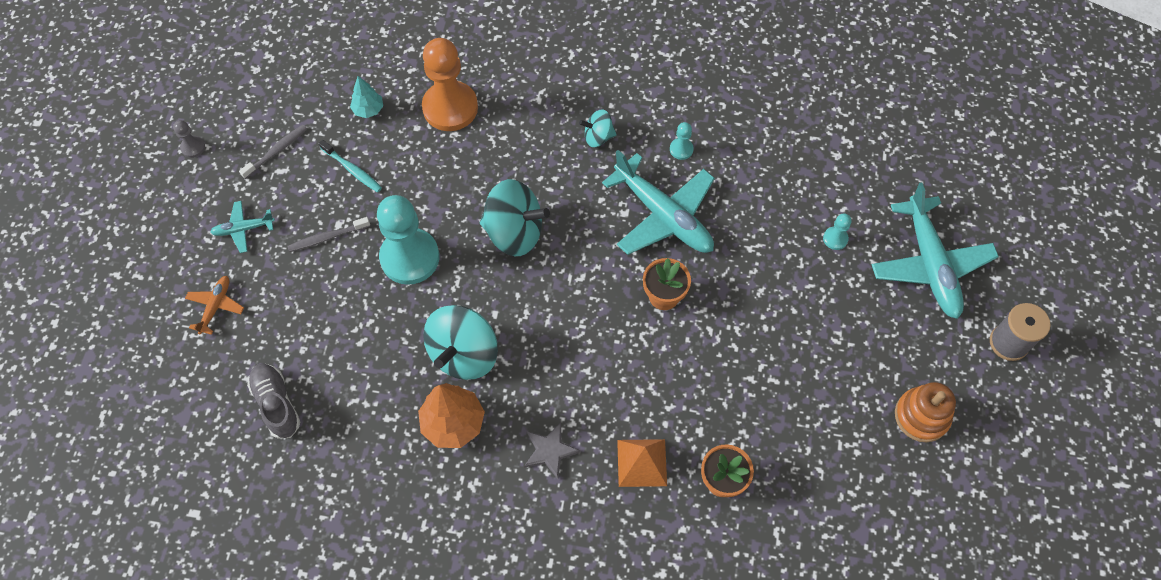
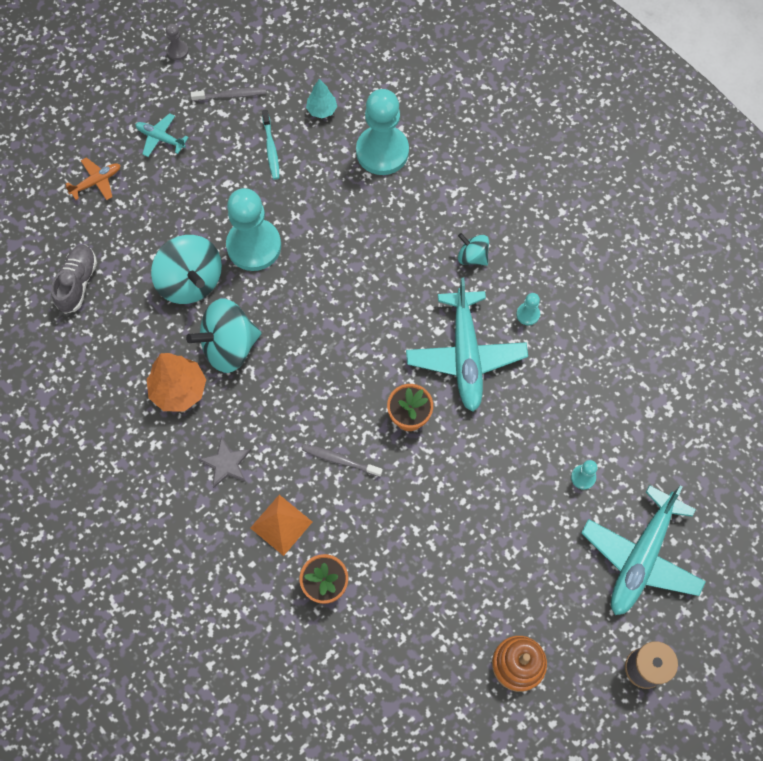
camera: 40 degrees right, 5 degrees up
(327, 237) = (211, 187): grey toothbrush -> grey toothbrush (340, 460)
(450, 108) = (382, 152): orange pawn -> turquoise pawn
(514, 232) = (344, 284): turquoise spinning top -> turquoise spinning top (191, 281)

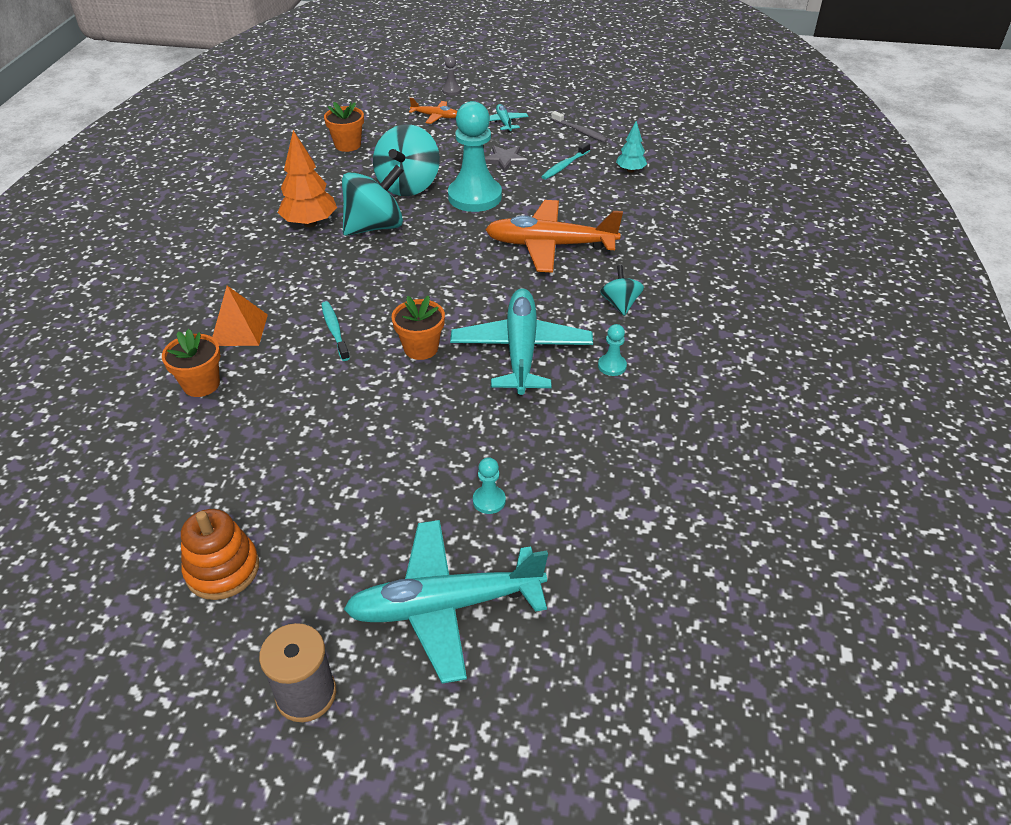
camera: 50 degrees right, 25 degrees down
(77, 283) = (348, 145): grey shoe -> orange flower pot
(177, 51) = (579, 98): grey pawn -> grey pawn (451, 91)
(226, 463) = (269, 274): grey star -> grey star (505, 160)
(229, 346) = (375, 227): turquoise spinning top -> turquoise spinning top turned 120 degrees clockwise
(340, 460) = (334, 331): grey toothbrush -> turquoise toothbrush
(366, 245) = (550, 245): none -> orange plane
(382, 152) = (641, 212): turquoise pawn -> none
(465, 356) = (521, 350): turquoise plane -> turquoise plane turned 135 degrees clockwise

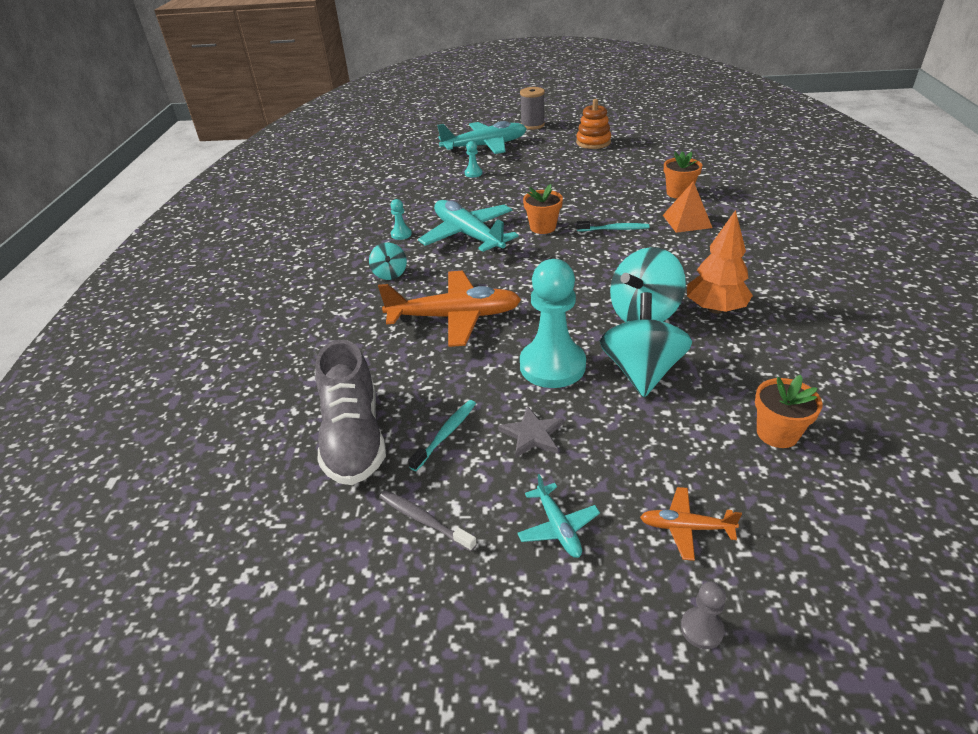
camera: 175 degrees right, 5 degrees down
(334, 331) = (614, 229): turquoise toothbrush -> turquoise toothbrush turned 60 degrees counterclockwise
(521, 350) = (468, 235): turquoise plane -> turquoise plane turned 150 degrees clockwise
(630, 170) = (354, 437): turquoise tree -> grey shoe

